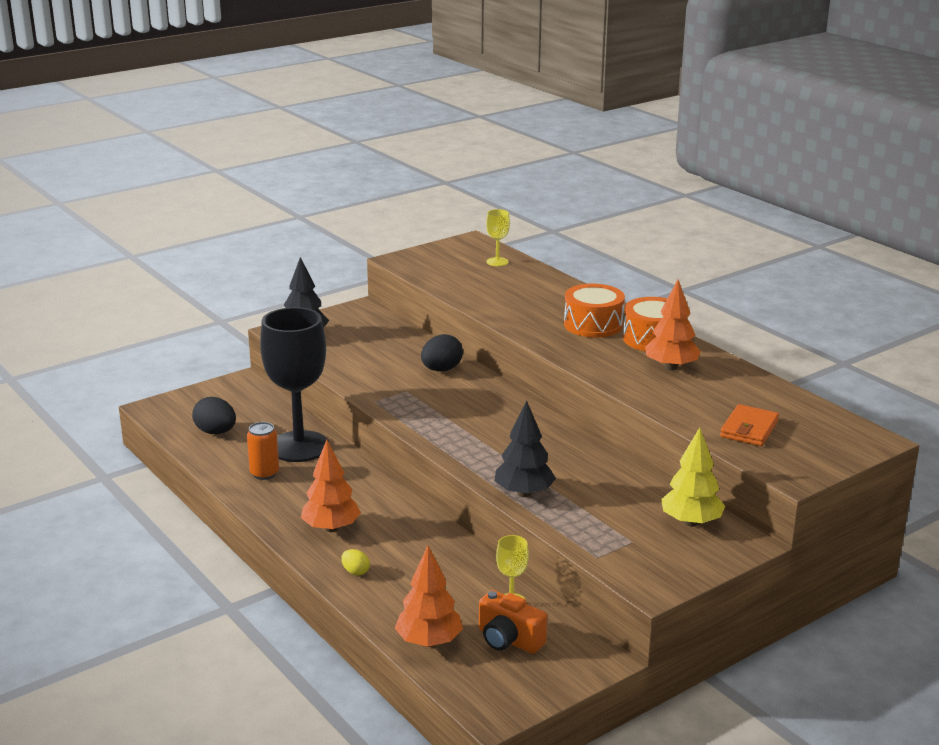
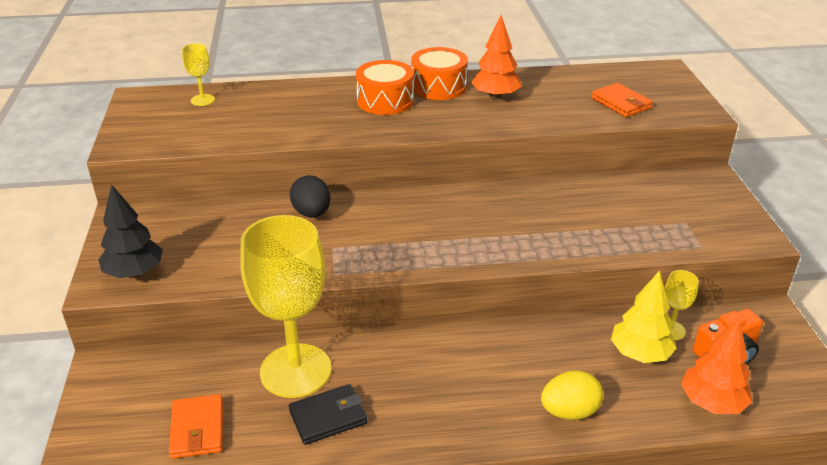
camera: 60 degrees left, 10 degrees up
(216, 432) = (197, 429): black egg -> orange wallet
(264, 473) = (328, 417): orange can -> black wallet
(299, 446) = (295, 370): black goblet -> yellow goblet
(331, 528) = (477, 402): orange tree -> none
(355, 572) = (569, 412): yellow egg -> yellow egg, size x1.82
(524, 493) = (578, 247): black tree -> none
(691, 522) = (671, 187): yellow tree -> yellow tree (640, 354)

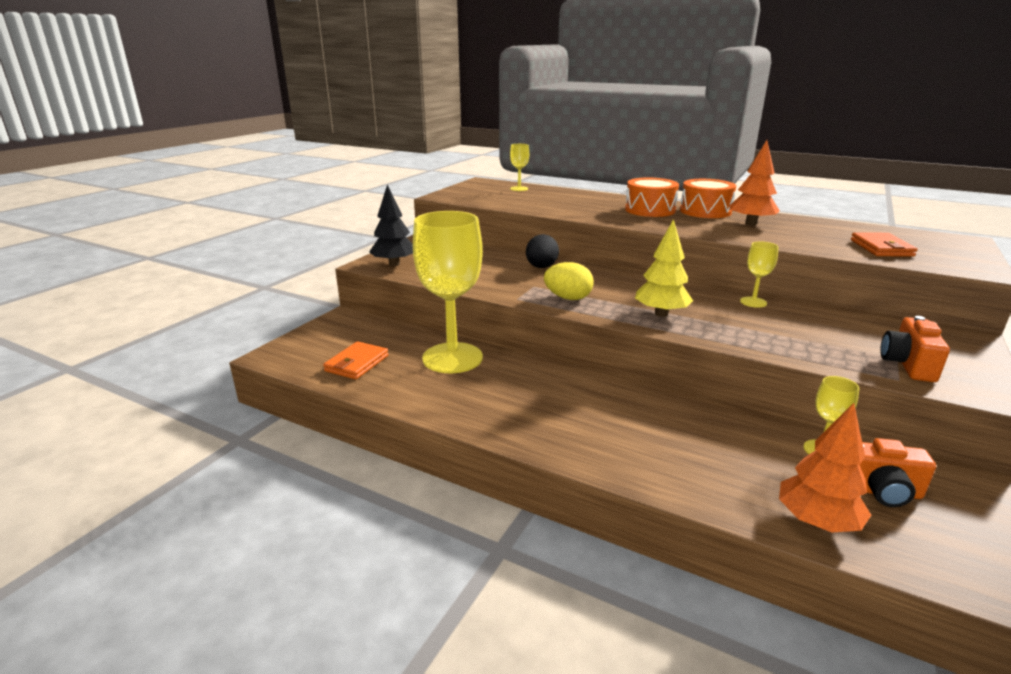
camera: 35 degrees right, 10 degrees down
(328, 417) = (444, 389): black wallet -> none
(543, 192) = (753, 302): none -> yellow goblet
(569, 412) = (645, 464): yellow egg -> yellow egg (568, 298)
(640, 354) = (766, 454): yellow tree -> yellow tree (661, 314)
(697, 228) = (907, 365): none -> orange camera

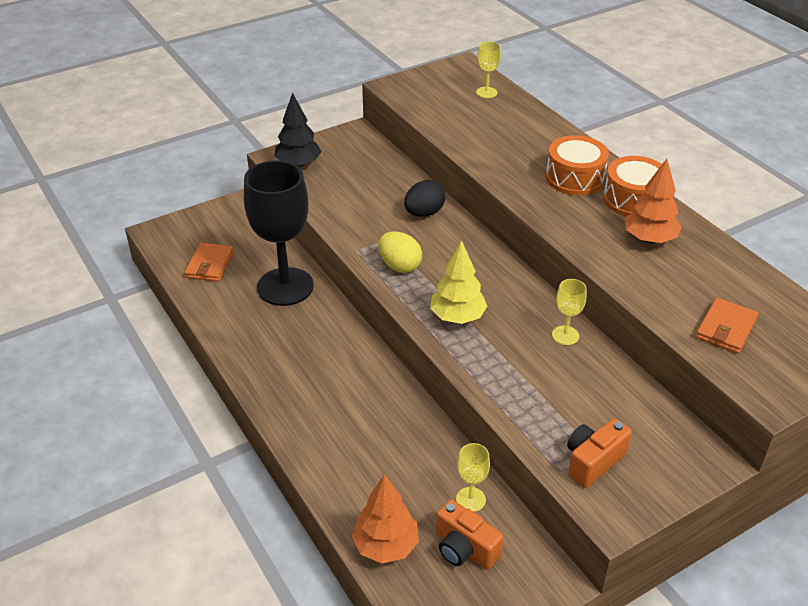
camera: 30 degrees right, 15 degrees up
(357, 363) = (210, 265): orange wallet -> orange wallet turned 45 degrees counterclockwise
(452, 358) = (285, 287): yellow goblet -> black goblet

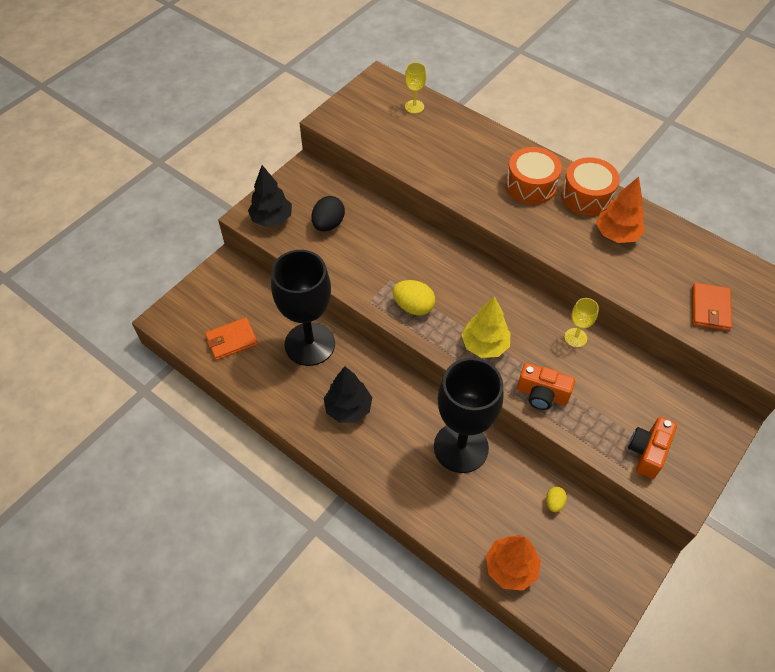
camera: 20 degrees left, 15 degrees up
(210, 265) = (231, 340): orange wallet -> orange wallet turned 75 degrees clockwise
(292, 351) = (348, 408): none -> black tree
(393, 418) = (461, 447): none -> black goblet
(424, 213) = (407, 244): black egg -> black egg (328, 224)
(464, 549) = (569, 549): orange camera -> orange camera (542, 395)
(470, 499) = (554, 503): yellow goblet -> yellow egg

